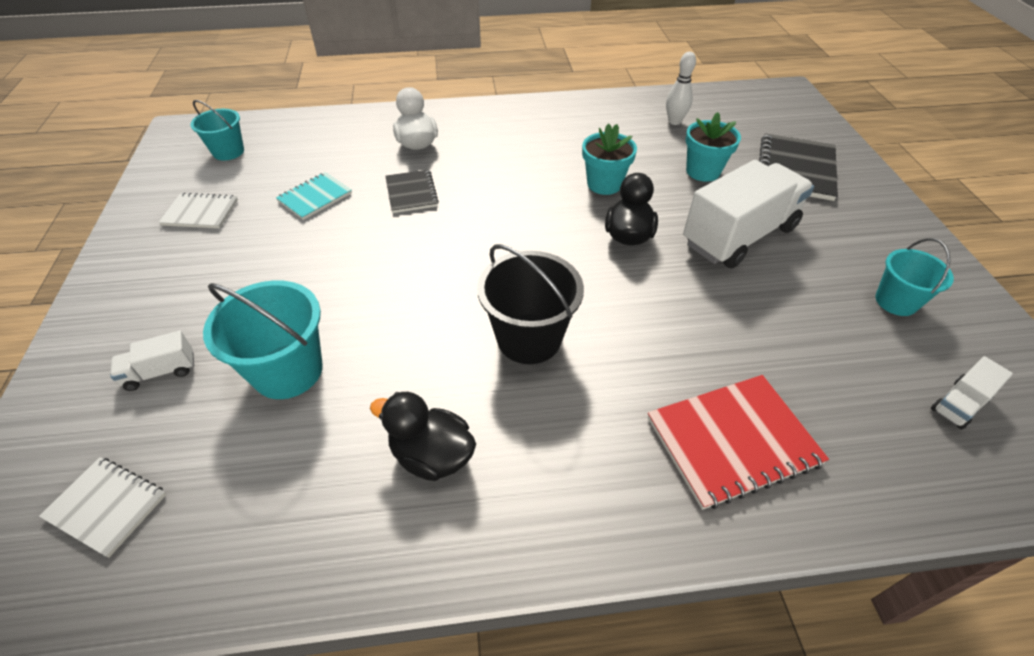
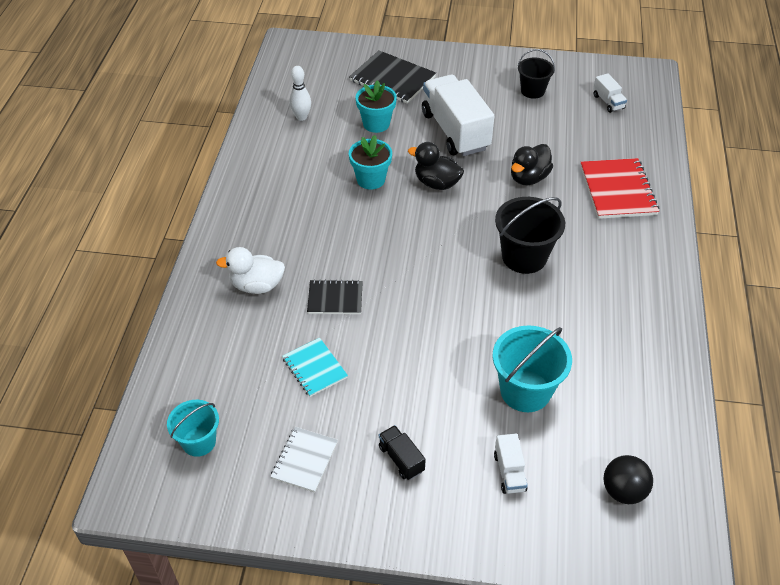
camera: 75 degrees left, 0 degrees up
(106, 506) = (623, 491): white notebook -> black ball
(193, 277) = (401, 459): none -> black truck
(432, 455) = (608, 319): black duck -> black duck (528, 178)
(896, 301) = (532, 91): turquoise bucket -> black bucket

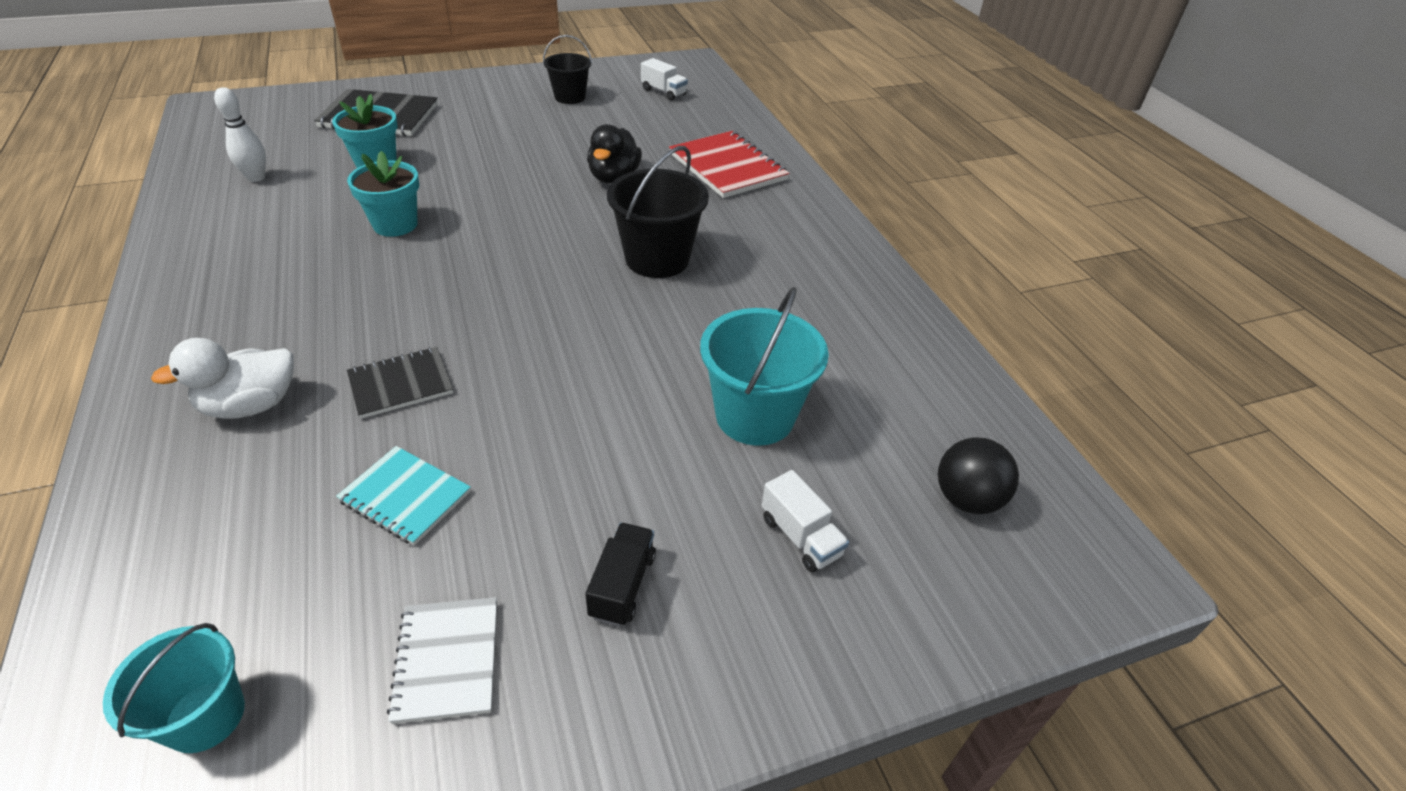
camera: 30 degrees left, 5 degrees down
(401, 459) = (622, 585): black truck -> black truck turned 75 degrees clockwise
(436, 183) = (494, 208): black duck -> none
(455, 131) = (492, 151): white truck -> none

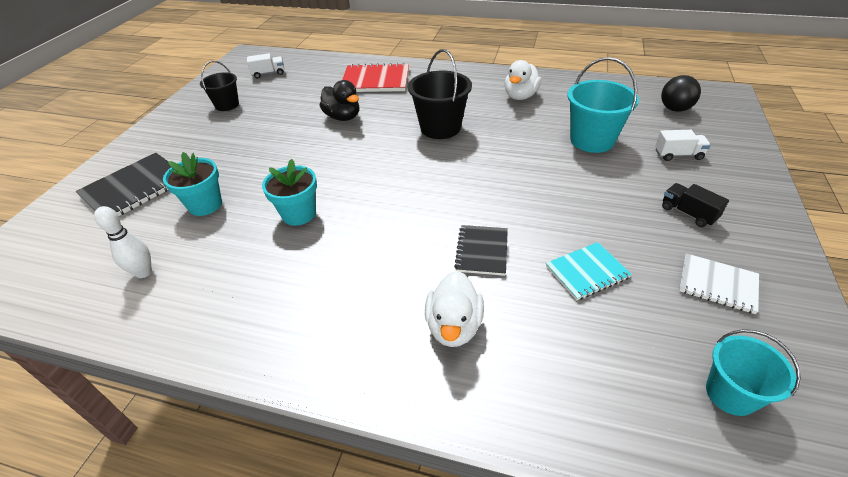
camera: 50 degrees left, 0 degrees up
(818, 303) = (520, 96): none -> white duck

